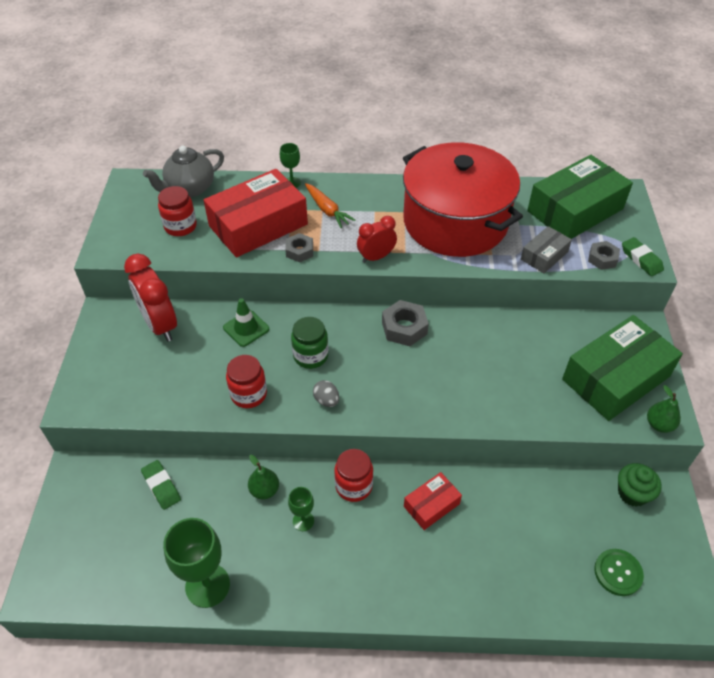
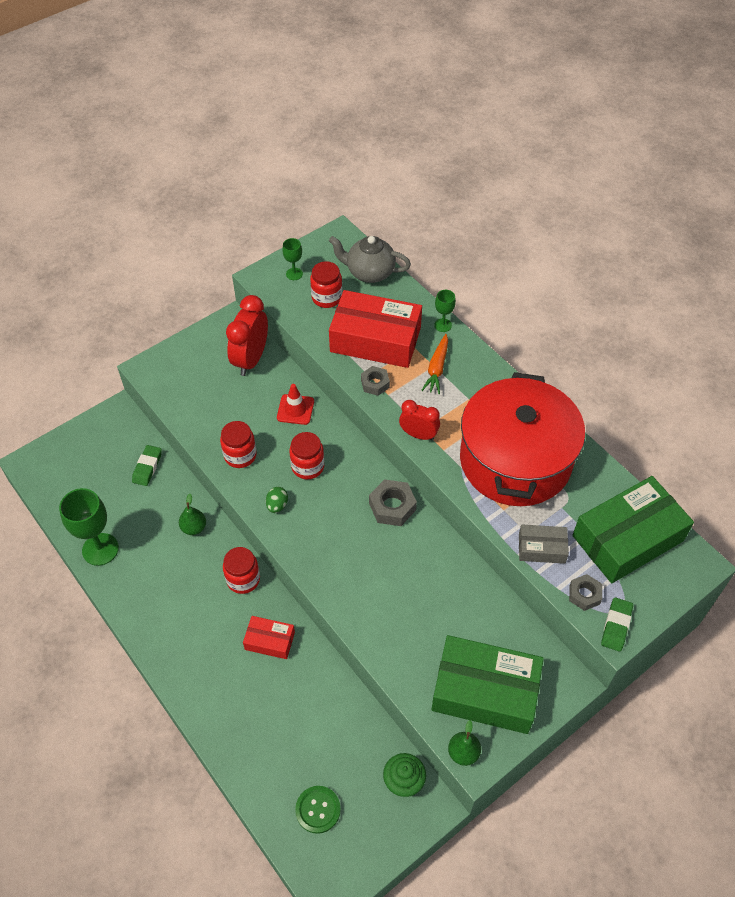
camera: 50 degrees right, 5 degrees up
(246, 328) = (295, 409): green traffic cone -> red traffic cone
(303, 521) = (190, 568): green goblet -> green goblet (294, 274)
(310, 356) = (308, 466): green jar -> red jar
(326, 400) = (277, 505): grey egg -> green egg
(575, 210) = (627, 538): green box -> green box turned 45 degrees counterclockwise

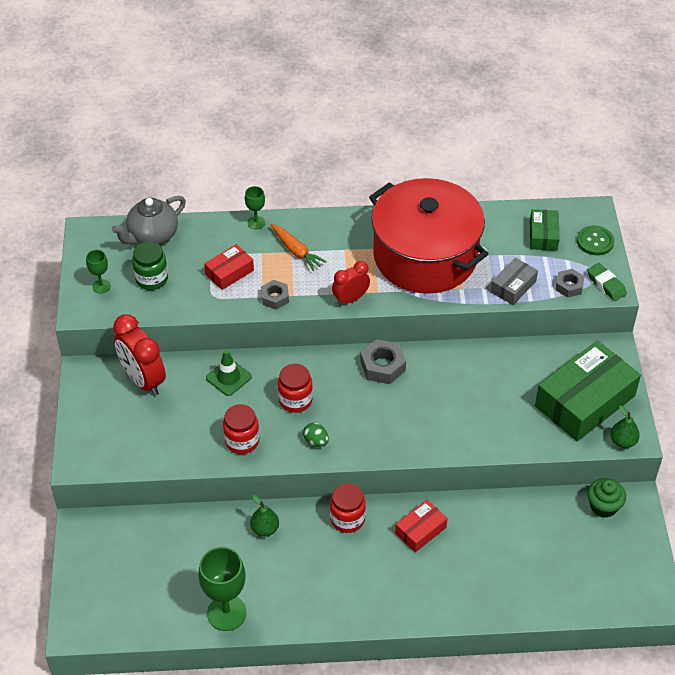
camera: 55 degrees left, 5 degrees down
(147, 467) = (167, 533): green eraser -> none
(295, 409) = (228, 377): red traffic cone -> green traffic cone
(318, 810) = (588, 574): green button -> green button (595, 241)
(327, 298) = (152, 279): red jar -> green jar
(375, 339) = (229, 272): red box -> red box, size x0.49
(627, 538) = (543, 235): green box -> green box, size x0.49

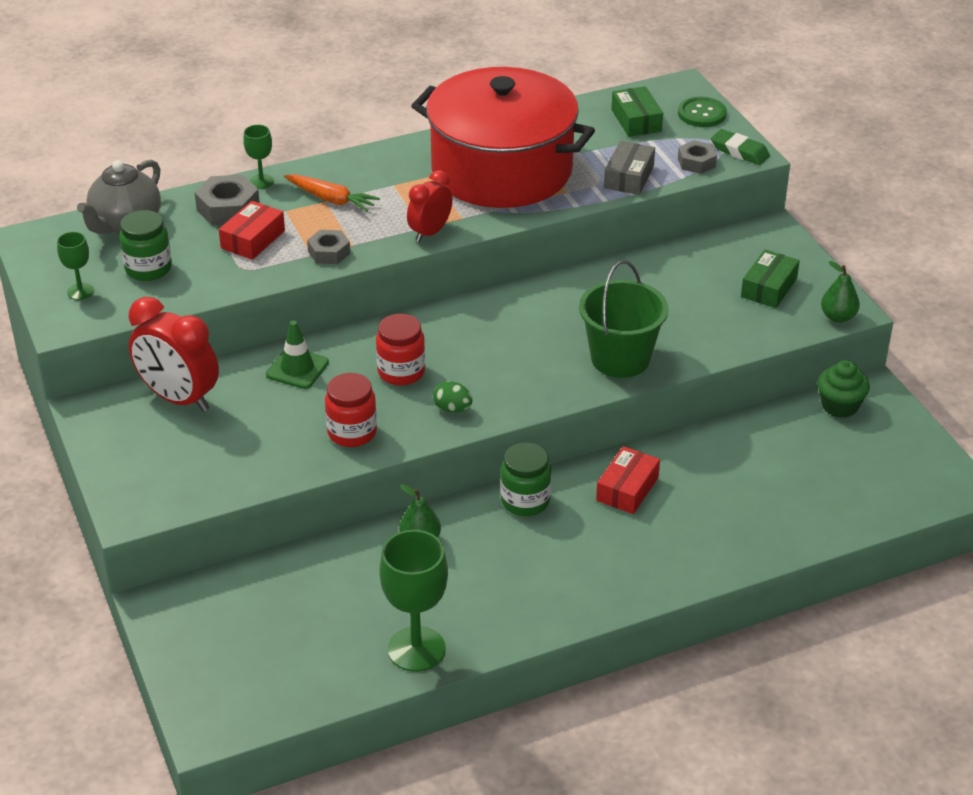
camera: 20 degrees left, 10 degrees down
(347, 519) = (525, 501): red jar -> green jar
(382, 366) = (497, 310): grey nut -> grey nut (228, 208)
(449, 433) = (620, 359): none -> green bucket
(585, 401) = (769, 288): green box -> green box, size x0.49

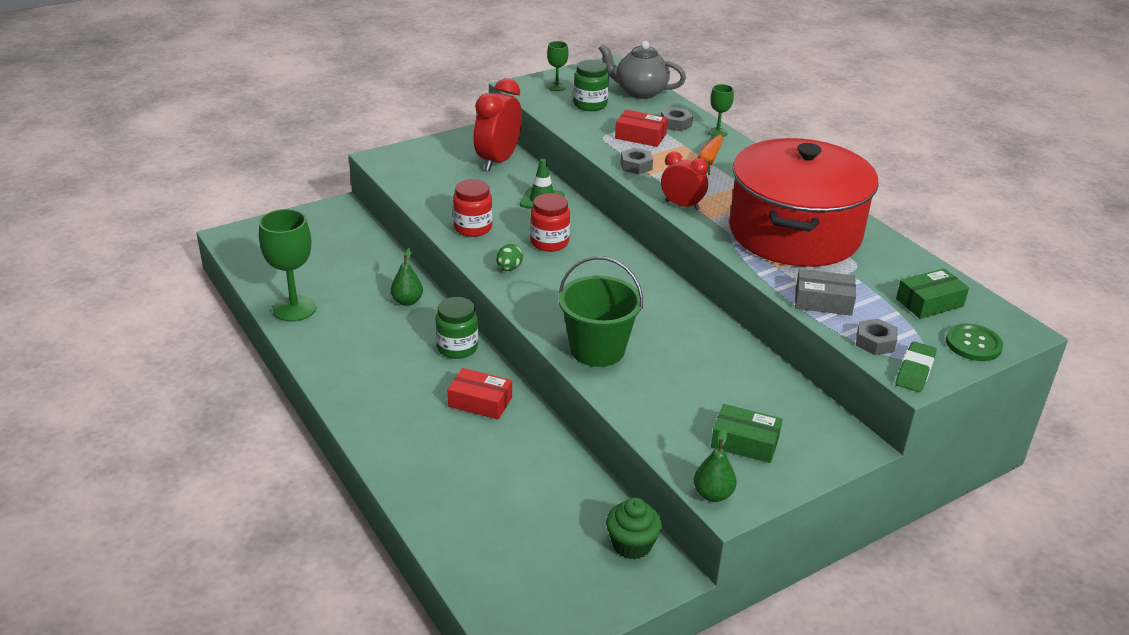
camera: 80 degrees right, 5 degrees down
(228, 208) = (676, 124): grey nut -> grey nut, size x0.66

